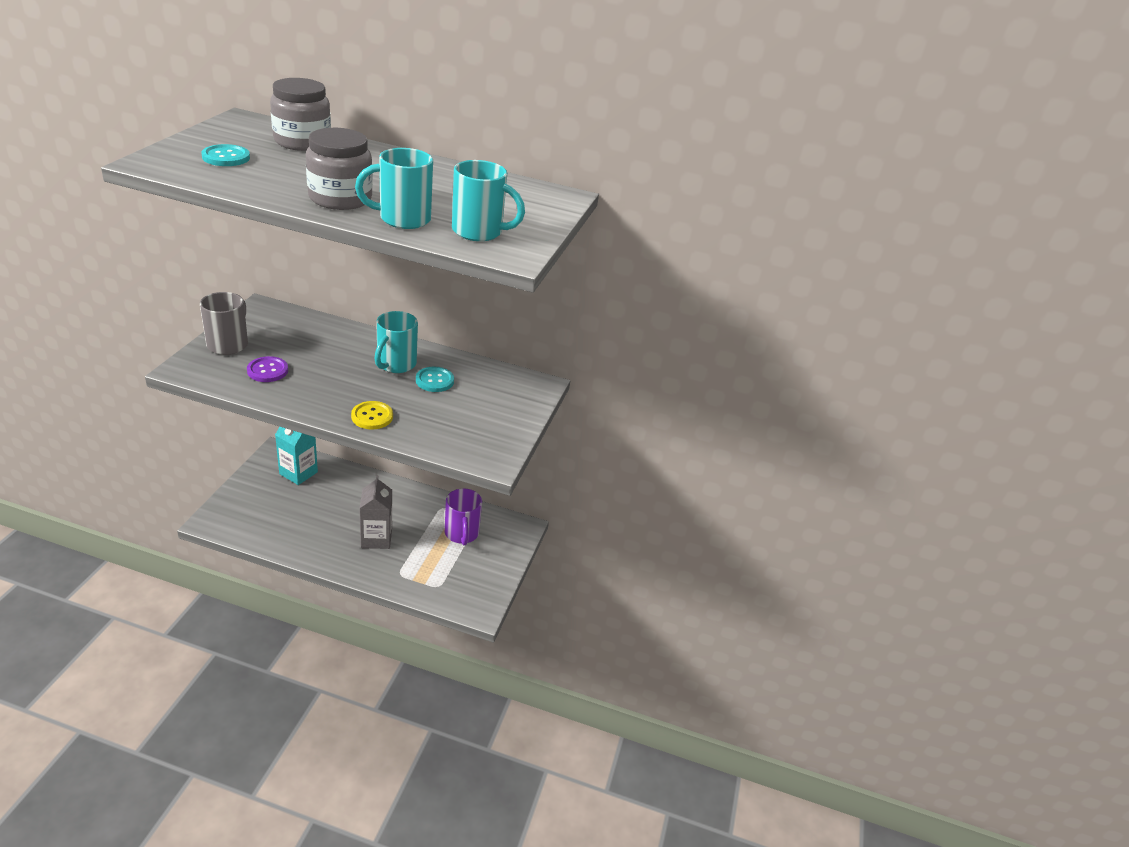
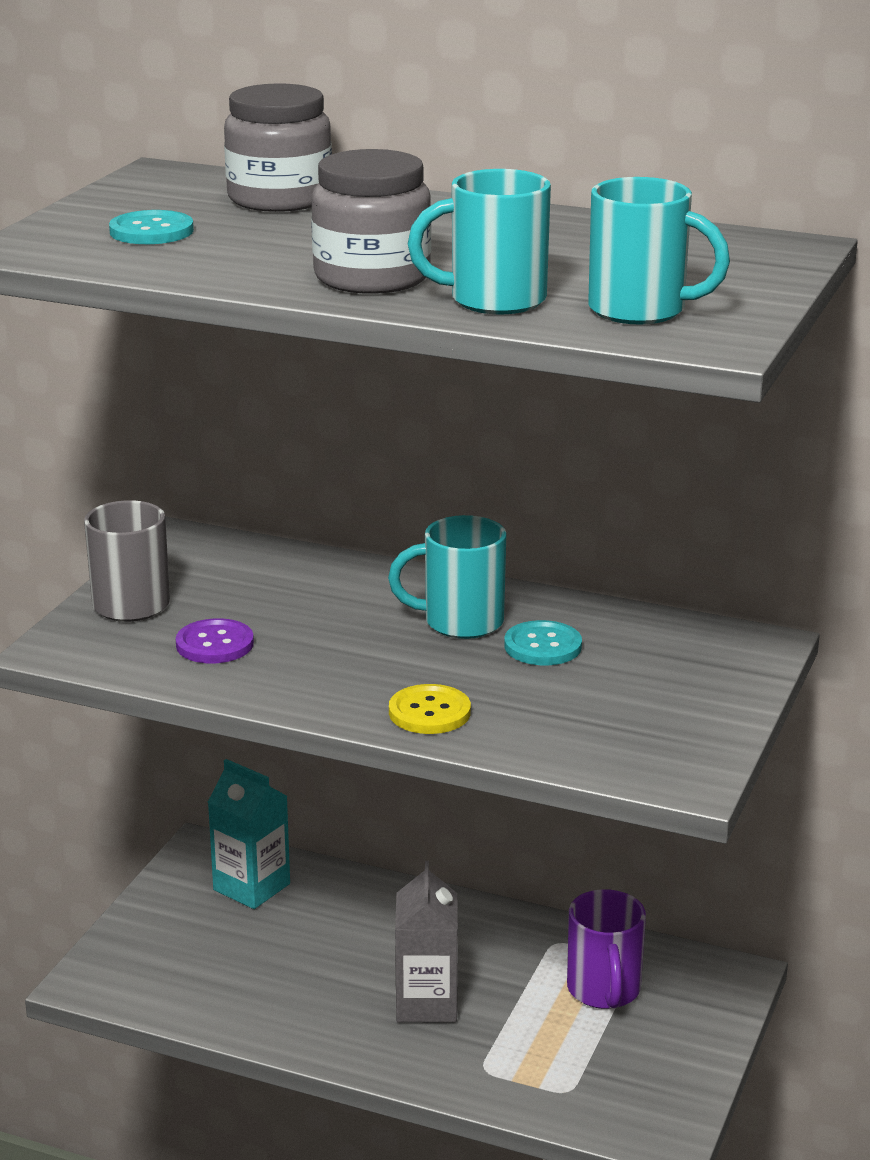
camera: 10 degrees right, 10 degrees down
(395, 364) = (460, 622): turquoise mug -> turquoise mug turned 60 degrees clockwise

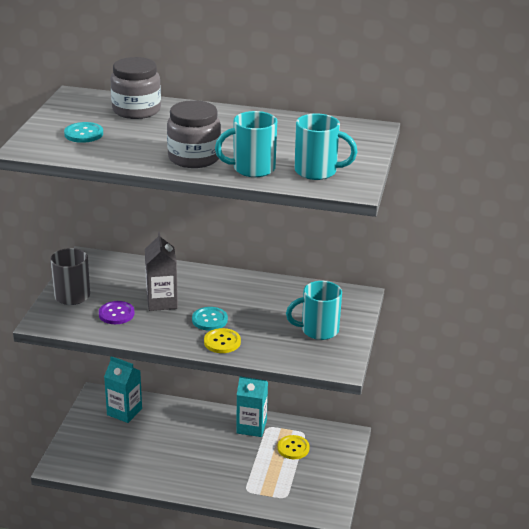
camera: 10 degrees left, 5 degrees up
(426, 1003) = (215, 461): grey carton -> grey carton (162, 302)
(460, 622) = (225, 294): turquoise mug -> turquoise mug (318, 330)
(519, 939) = (251, 427): none -> turquoise carton
(543, 646) = (265, 304): turquoise button -> turquoise button (209, 320)
(604, 991) = (293, 448): purple mug -> yellow button

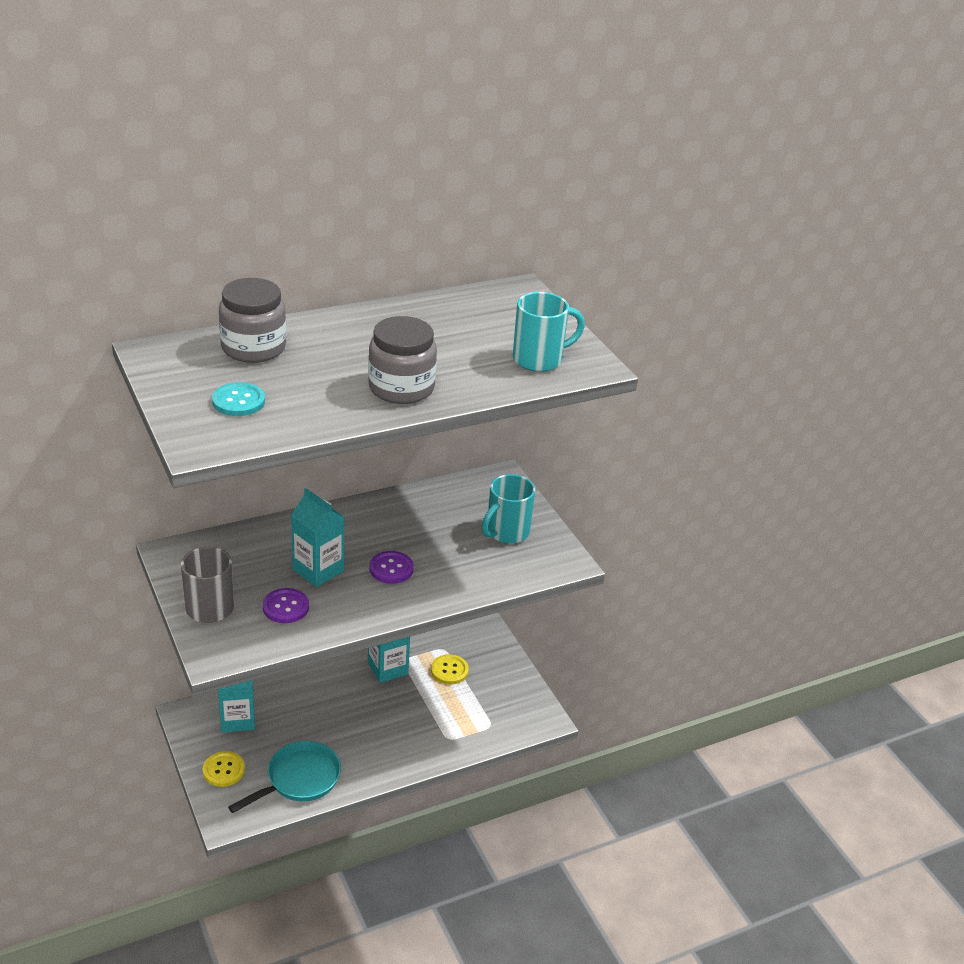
camera: 40 degrees left, 5 degrees up
(124, 465) = (299, 779): none -> turquoise pan
(162, 302) = (318, 570): grey carton -> turquoise carton
(209, 320) = (391, 569): turquoise button -> purple button
(222, 342) = (432, 588): yellow button -> yellow button (223, 770)
(252, 169) = (476, 380): turquoise mug -> none

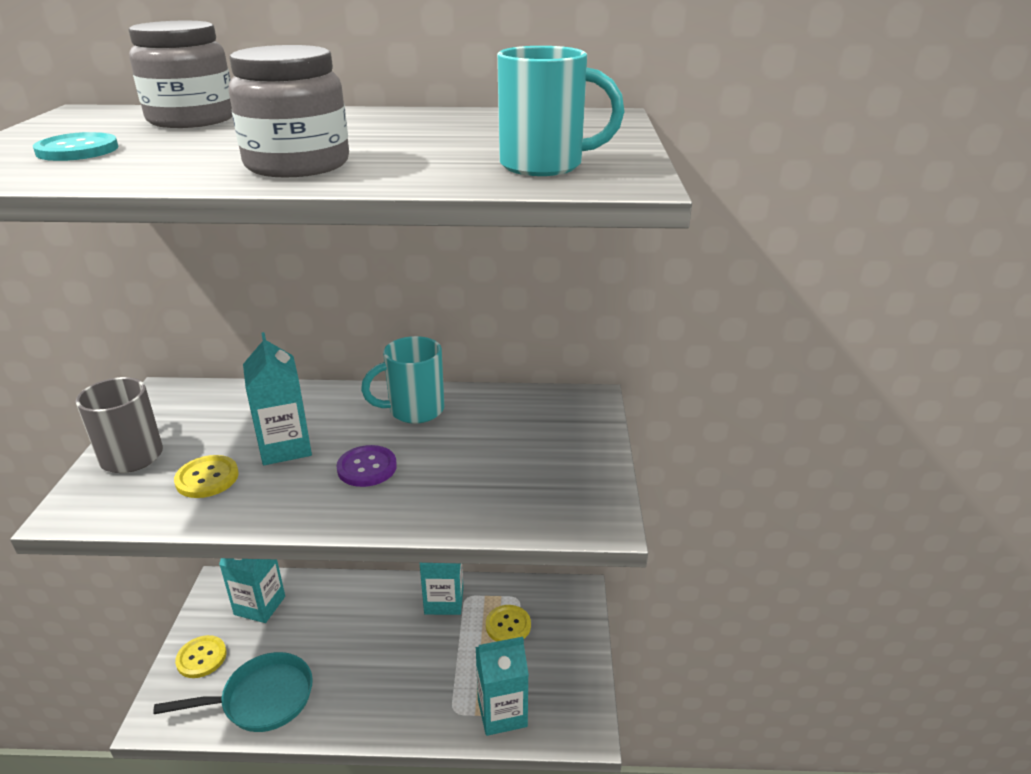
camera: 30 degrees right, 5 degrees down
(286, 607) = (207, 478): purple button -> yellow button
(483, 728) = (502, 713): none -> turquoise carton
(506, 532) = (545, 462): turquoise mug -> turquoise mug (414, 410)

